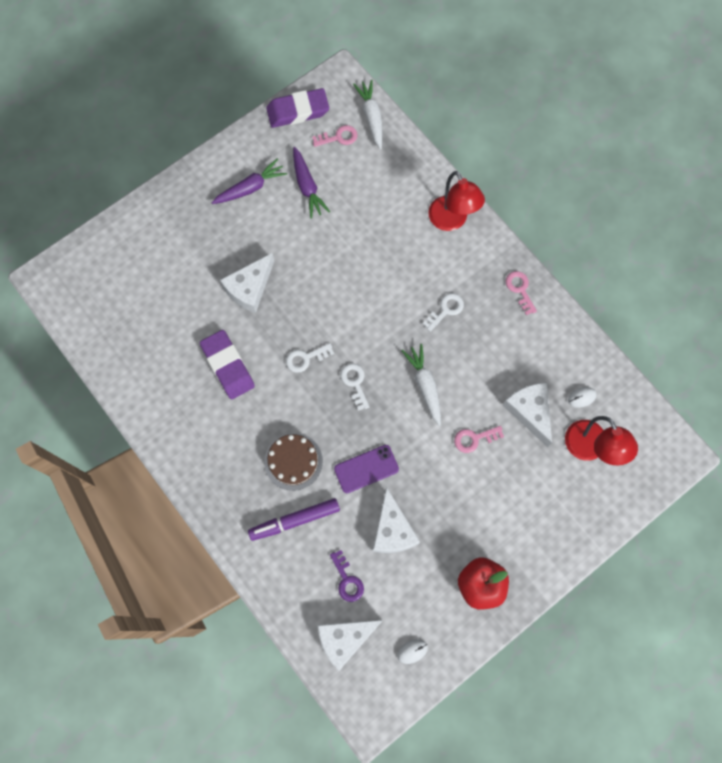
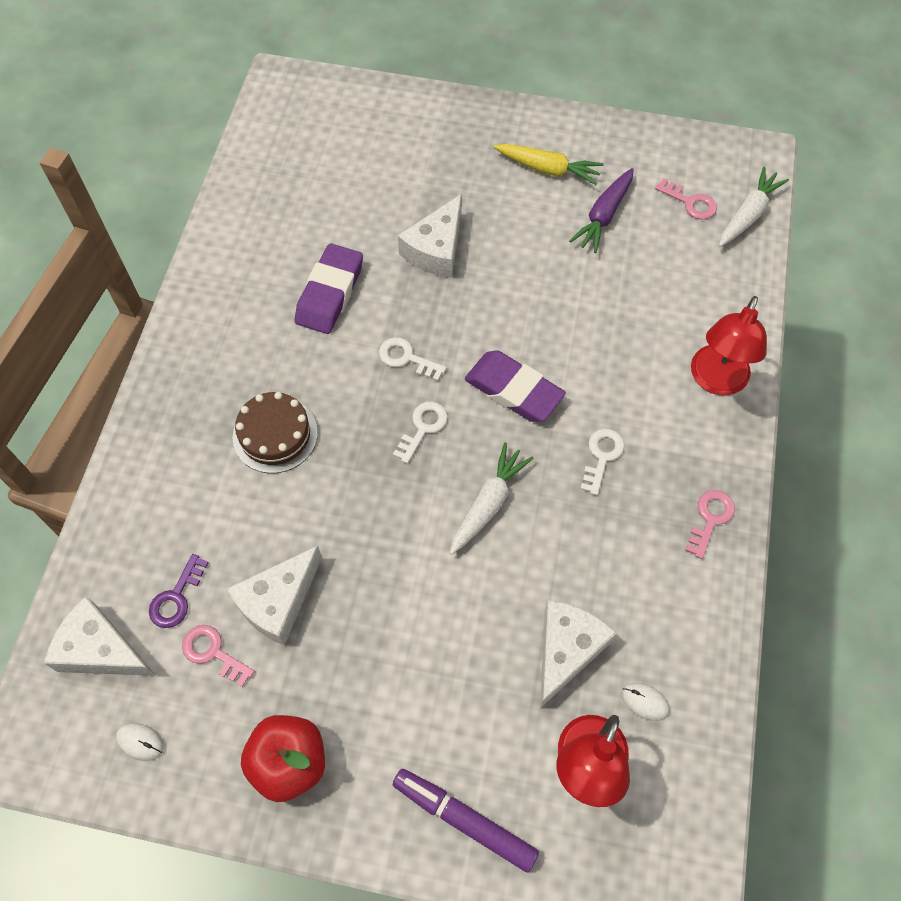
camera: 50 degrees right, 10 degrees down
(250, 188) = (547, 169): purple carrot -> yellow carrot
(250, 288) = (436, 249): white cheese -> white cheese turned 60 degrees counterclockwise
(294, 520) = (206, 487): purple marker -> purple marker (464, 820)
(298, 111) = (677, 147): purple eraser -> purple eraser (514, 390)
(366, 469) = (330, 517): purple phone -> none
(446, 310) = (602, 456): white key -> white key turned 75 degrees counterclockwise
(474, 439) = (472, 610): pink key -> pink key (213, 652)

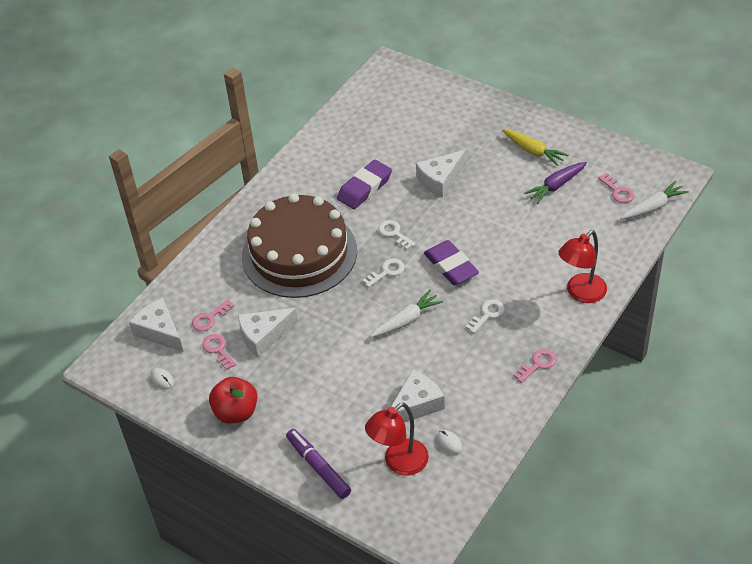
camera: 25 degrees right, 15 degrees down
(176, 597) = (210, 318): purple key -> pink key
(275, 434) = (299, 253): brown cake -> brown cake, size x2.20

